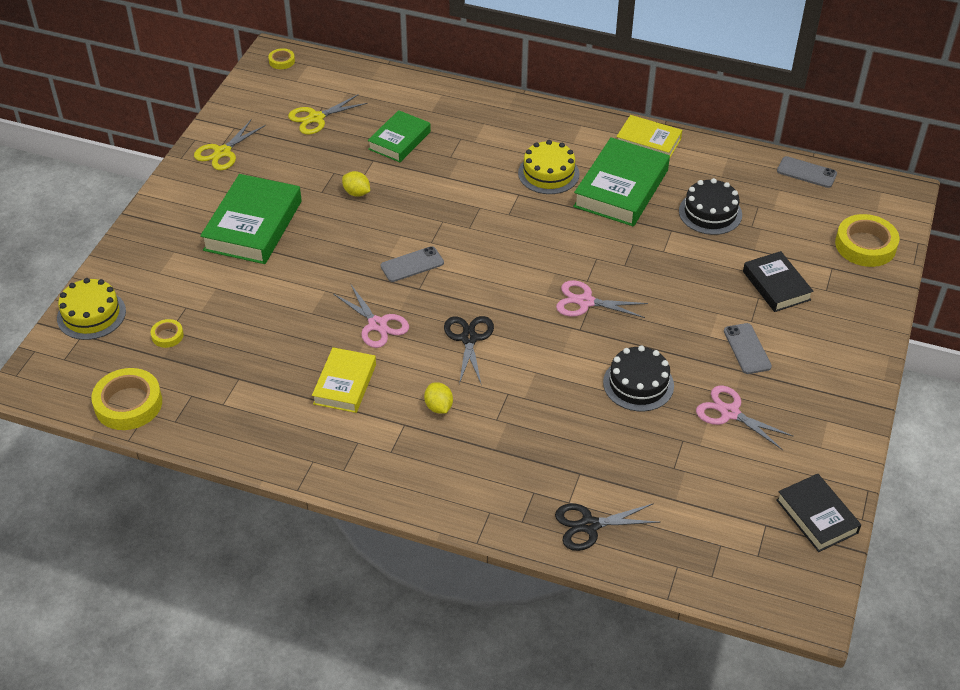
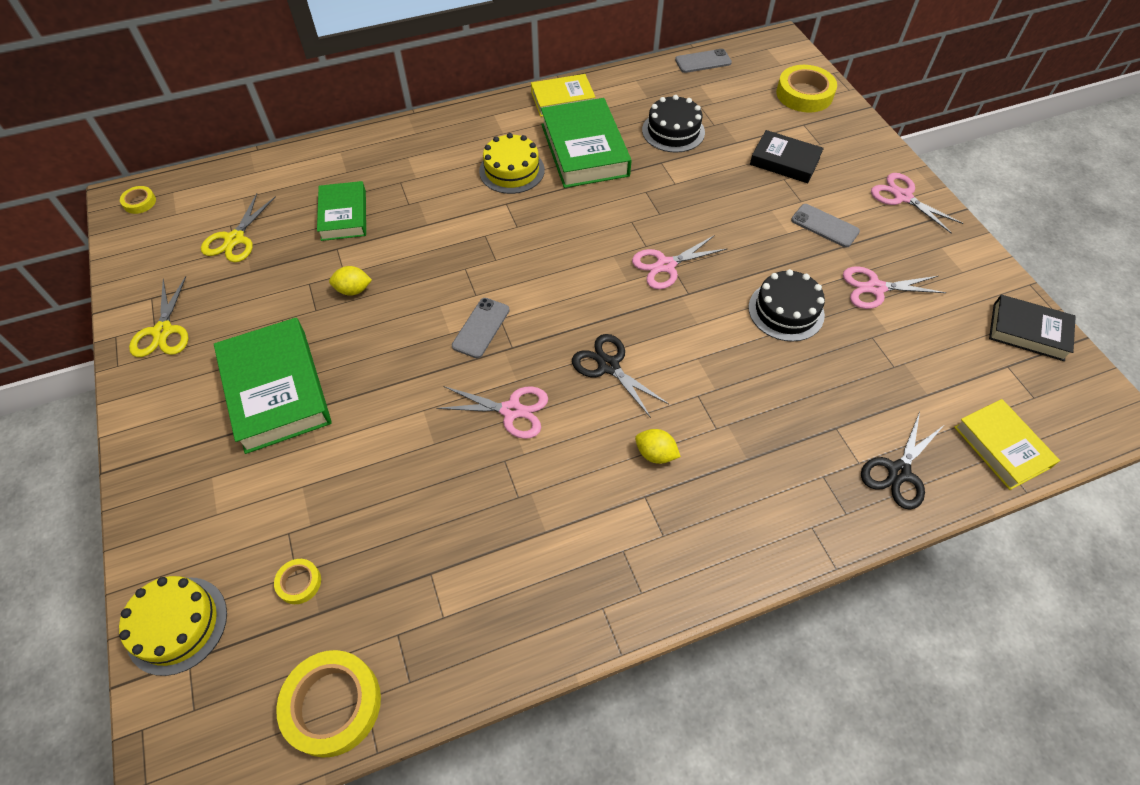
camera: 40 degrees left, 10 degrees up
(345, 384) = (545, 496): yellow book -> yellow book (1001, 447)
(845, 368) = (902, 197): none -> pink scissors

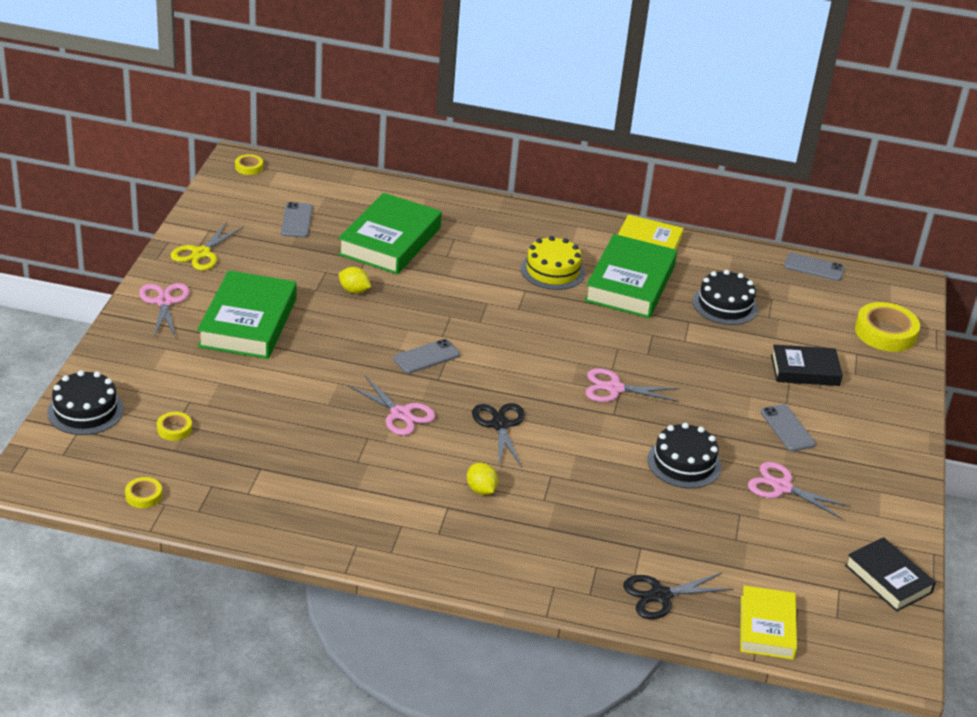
camera: 30 degrees right, 20 degrees down
(177, 625) = (85, 410): yellow cake -> black cake
(235, 239) = (296, 220): yellow scissors -> grey phone
(332, 704) = (143, 496): yellow tape -> yellow tape, size x0.49
(343, 215) = (390, 241): green book -> green book, size x1.62
(784, 161) = (805, 370): black book -> black book turned 60 degrees counterclockwise
(902, 197) = (888, 443): pink scissors -> pink scissors (164, 302)

